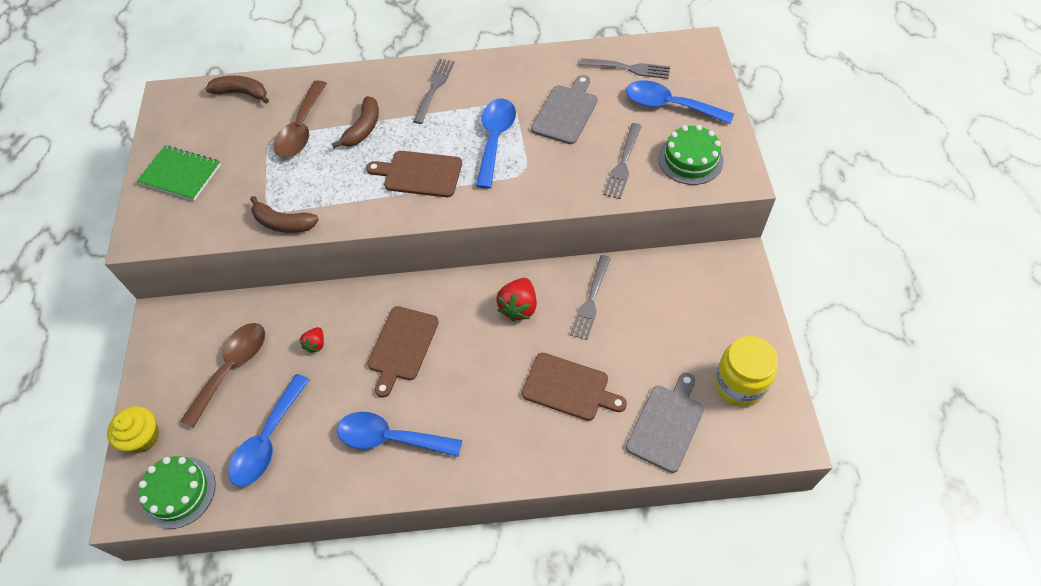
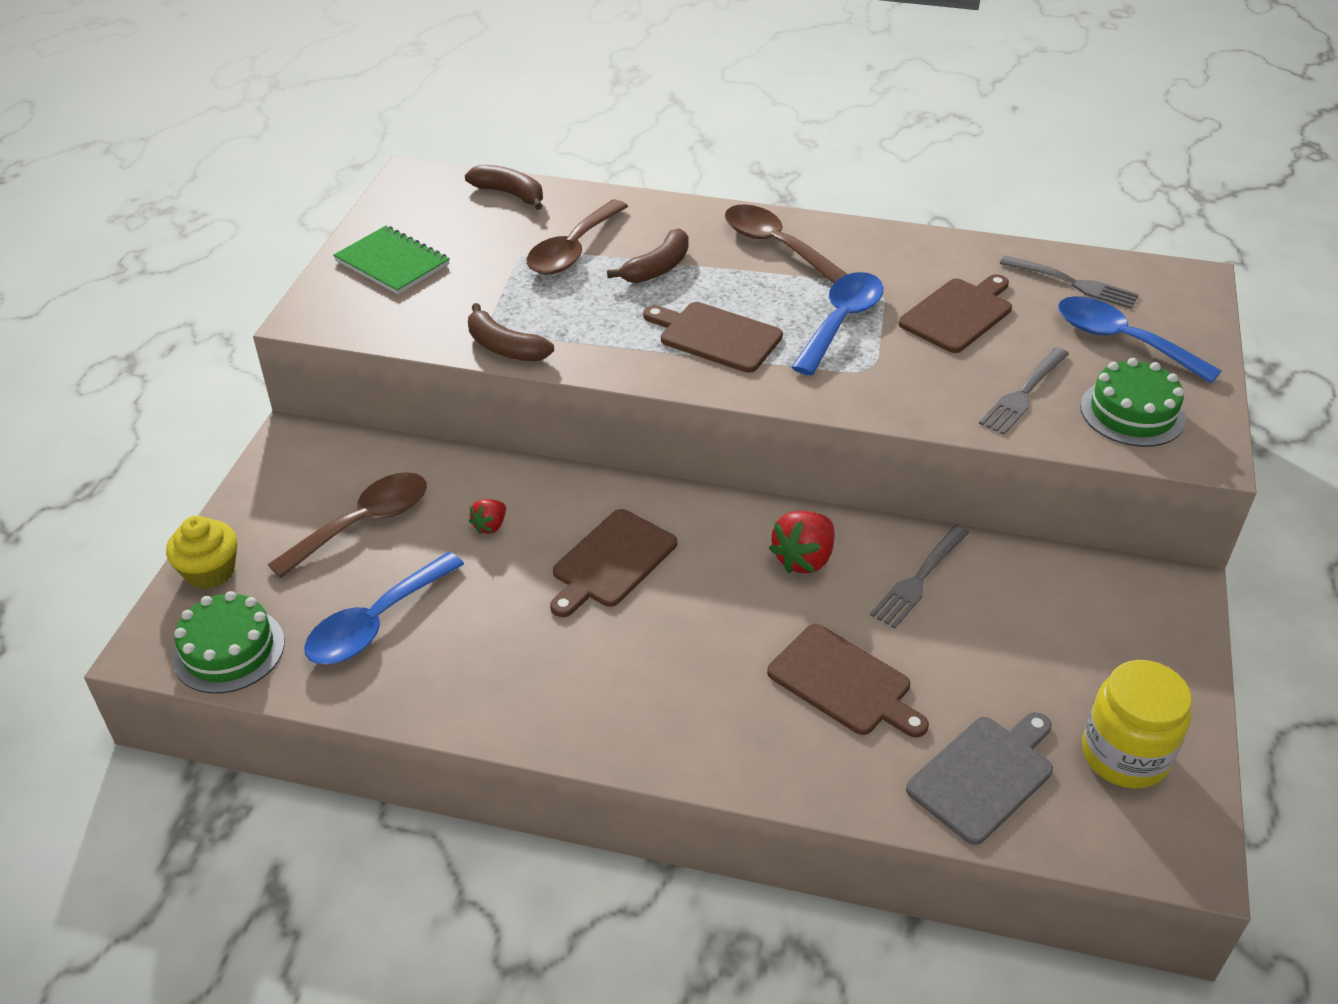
camera: 15 degrees right, 15 degrees down
(390, 438) = (549, 670): blue spoon -> none
(434, 89) = (775, 245): grey fork -> brown spoon
(566, 112) = (958, 314): grey cutting board -> brown cutting board

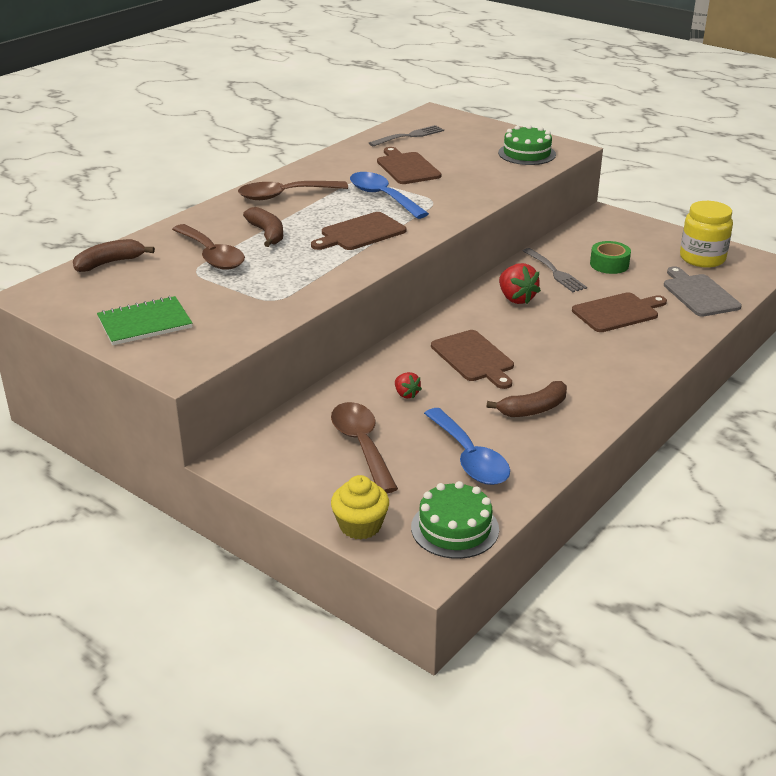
camera: 65 degrees left, 10 degrees down
(505, 347) = (301, 300): brown banana -> brown banana (533, 409)
(997, 636) = (609, 264): none -> green tape
(1024, 393) = (490, 171): grey fork -> none
(1121, 340) = (468, 140): blue spoon -> none

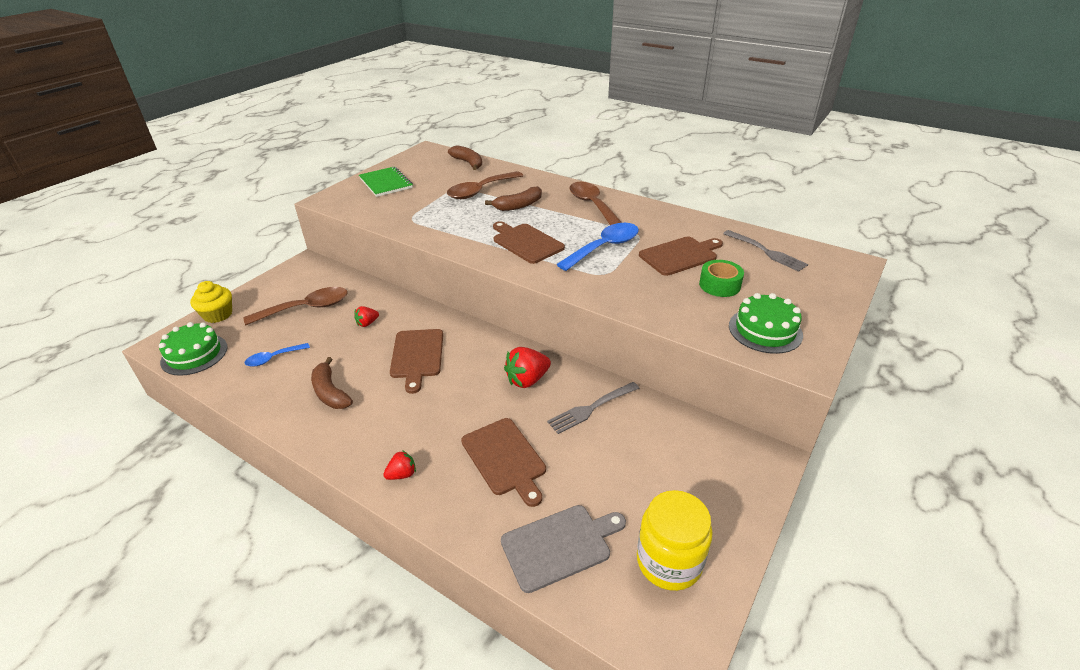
camera: 85 degrees right, 5 degrees up
(469, 458) = (273, 358): blue spoon -> blue spoon, size x0.56
(474, 358) = (417, 356): brown cutting board -> brown cutting board turned 60 degrees counterclockwise
(609, 264) = (622, 456): green tape -> green tape (719, 285)
(643, 360) = (402, 474): none -> red strawberry

